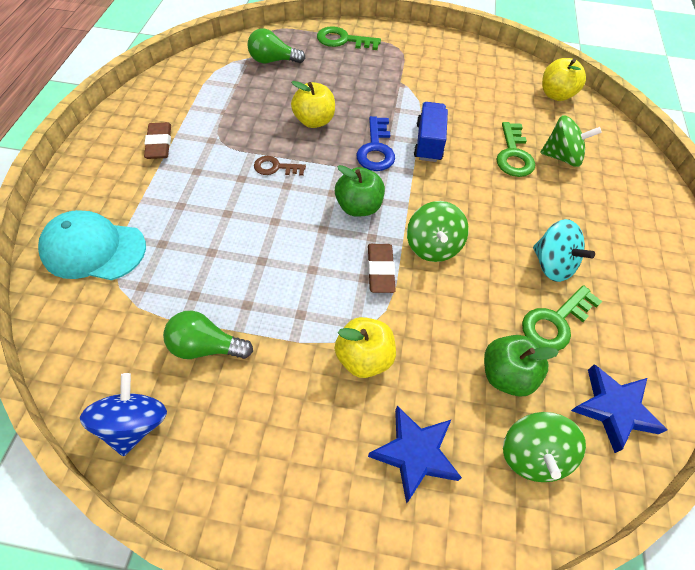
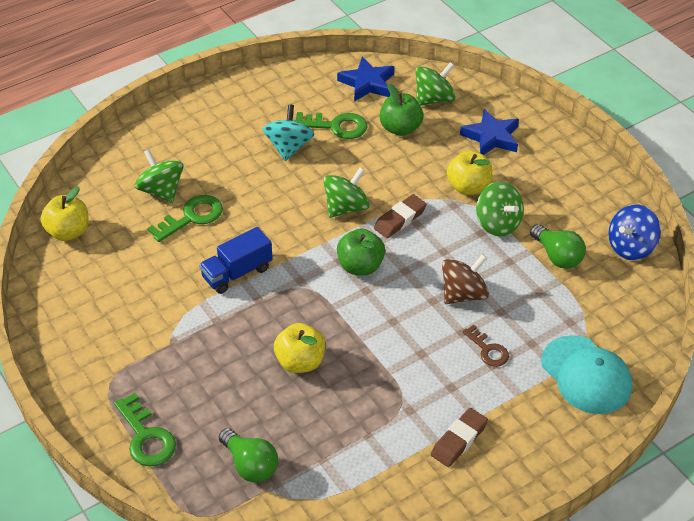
camera: 130 degrees left, 10 degrees down
(256, 244) = (463, 294): none -> brown spinning top
(275, 167) = (384, 342): brown key -> brown key (488, 350)
(294, 337) = (498, 224): none -> green spinning top
(376, 149) = (286, 298): blue key -> none

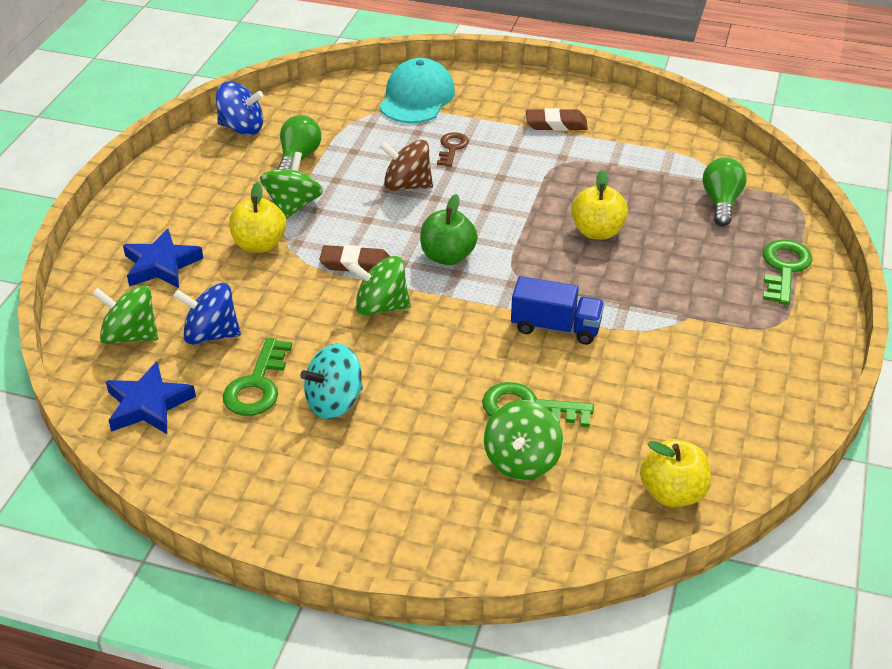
camera: 130 degrees left, 5 degrees down
(336, 126) = (257, 385): green key -> green key turned 135 degrees counterclockwise
(400, 128) = (211, 334): green apple -> blue spinning top

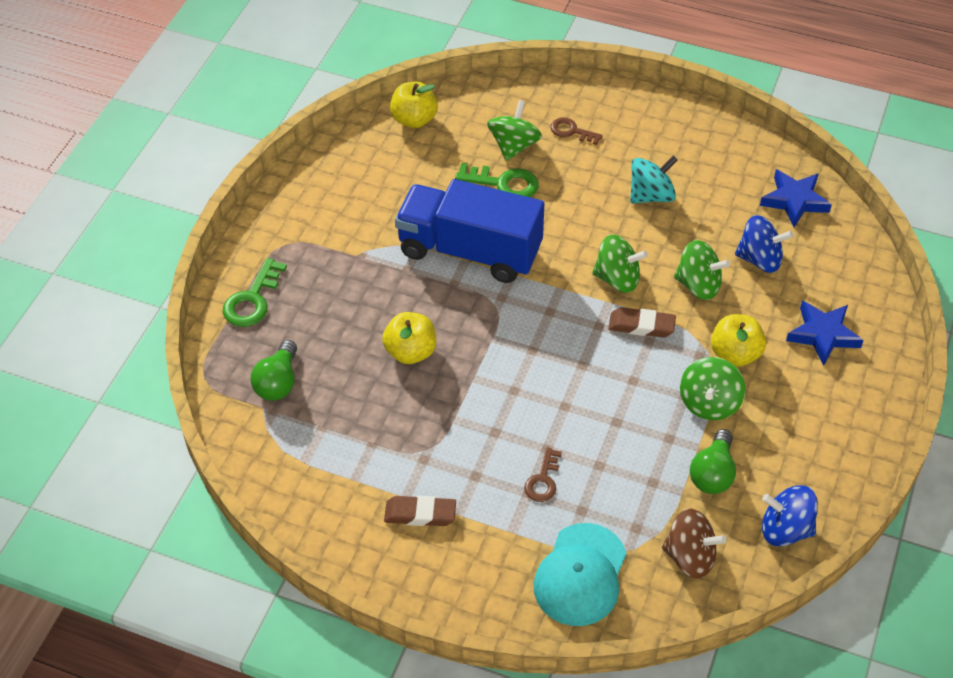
camera: 175 degrees left, 10 degrees up
(130, 336) = (828, 261): green spinning top -> green spinning top (698, 285)
(257, 385) = (713, 212): green key -> none
(407, 185) = (594, 425): brown spinning top -> brown spinning top (690, 557)
(442, 487) = (571, 131): none -> brown key
(447, 256) = (556, 330): green apple -> none
(555, 327) = (470, 251): blue truck -> blue truck, size x1.88

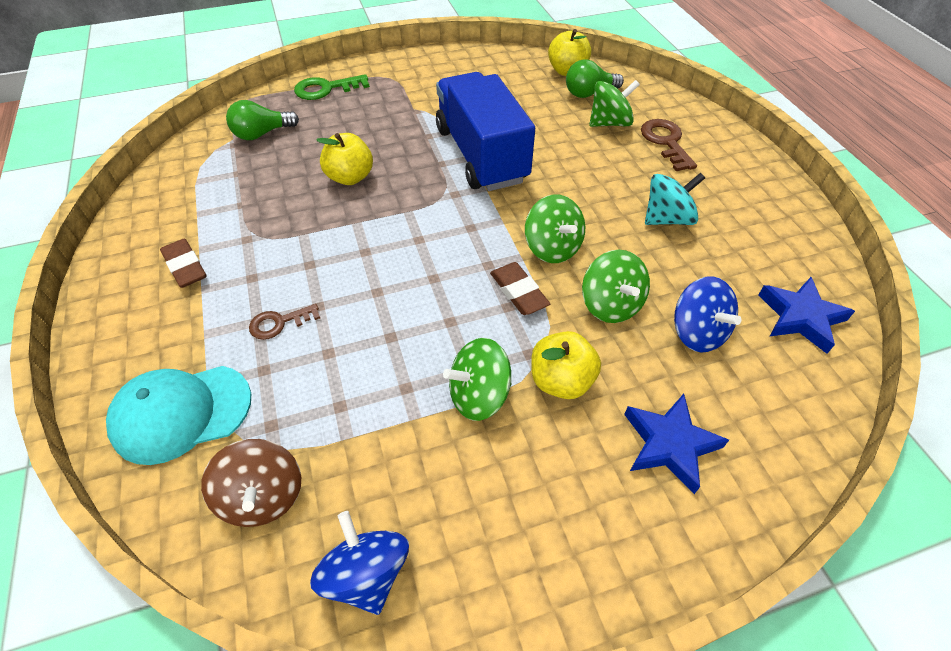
camera: 50 degrees right, 0 degrees up
(504, 183) = (567, 137): green key -> none
(571, 131) = (666, 142): brown key -> brown key, size x1.54
(651, 195) = (667, 219): turquoise spinning top -> turquoise spinning top turned 45 degrees counterclockwise
(713, 473) = (391, 452): green light bulb -> green light bulb (589, 93)

